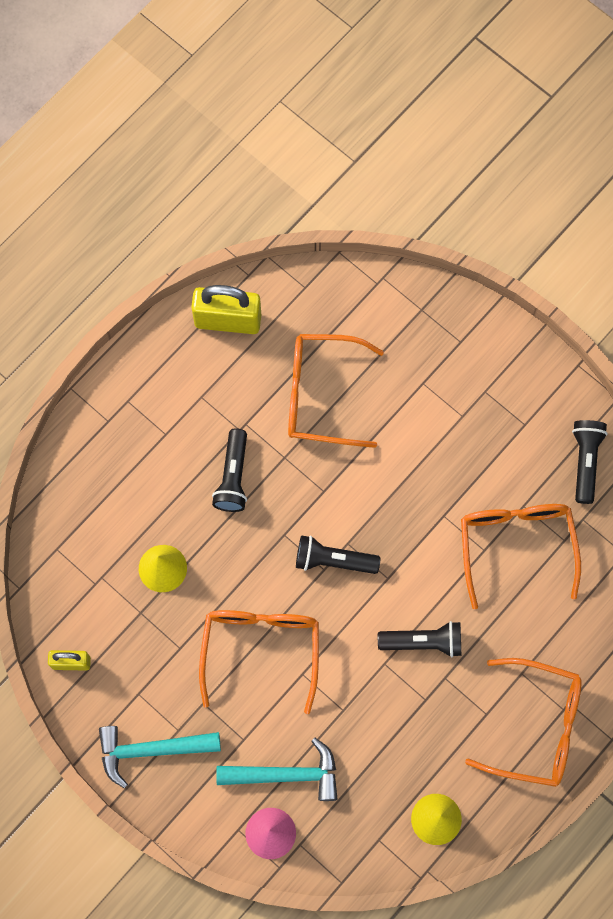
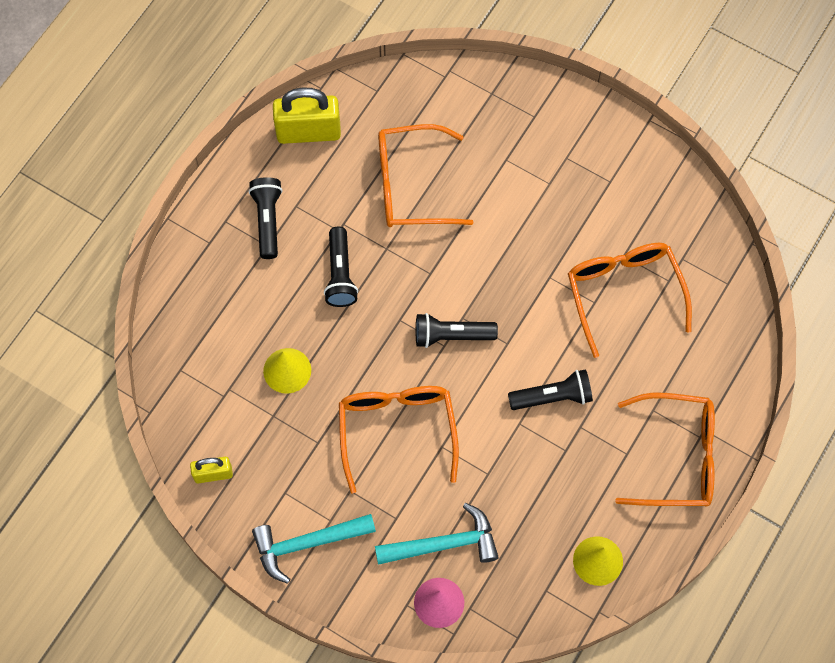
camera: 10 degrees left, 5 degrees down
(585, 461) = (673, 205): black flashlight -> black flashlight (267, 220)

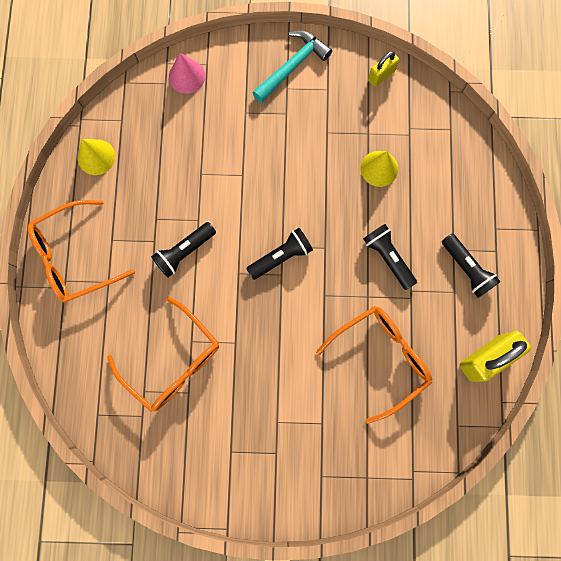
camera: 150 degrees right, 10 degrees up
(397, 430) = (279, 169): orange glasses -> none
(444, 544) = (204, 113): turquoise hammer -> none

